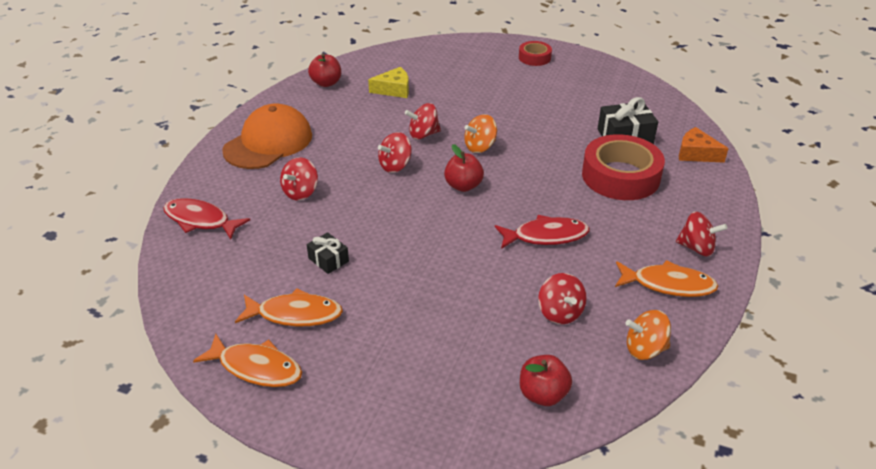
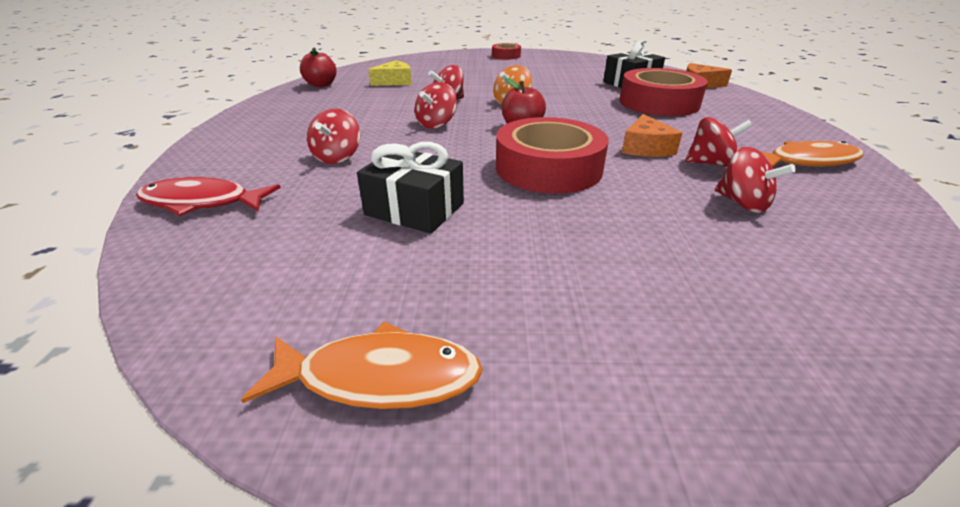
camera: 20 degrees left, 5 degrees down
(268, 143) = (275, 127): orange cap -> none
(295, 314) = (405, 279): orange fish -> none
(328, 260) = (414, 209): black gift -> black gift, size x1.70
(447, 241) = (548, 168): none -> red tape
(543, 394) = (843, 292): red apple -> none
(546, 236) = (645, 148): red fish -> orange cheese
(645, 349) = (873, 216): orange spinning top -> none
(696, 248) = (788, 134): red spinning top -> red spinning top (710, 163)

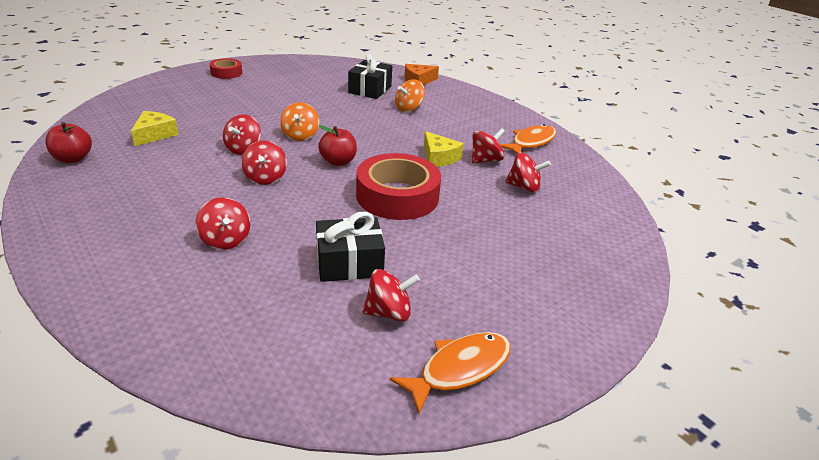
camera: 40 degrees left, 0 degrees up
(202, 202) = (170, 326): red fish -> none
(388, 270) = (389, 312): none -> red spinning top
(645, 148) = (439, 157): orange cheese -> yellow cheese
(658, 103) = (409, 108): red tape -> orange spinning top

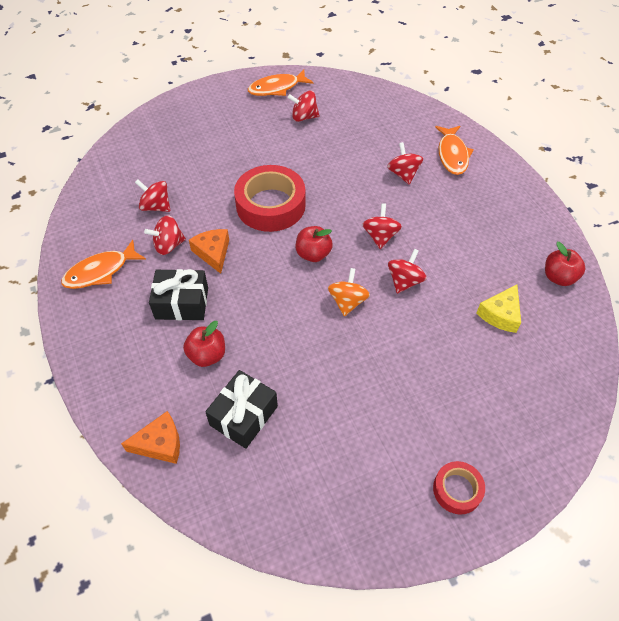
camera: 165 degrees left, 20 degrees up
(138, 272) = (452, 155): none -> orange fish
(349, 263) = (321, 149): black gift -> black gift (182, 303)
(409, 108) = (207, 355): orange spinning top -> red apple
(439, 157) = (213, 253): yellow cheese -> orange cheese

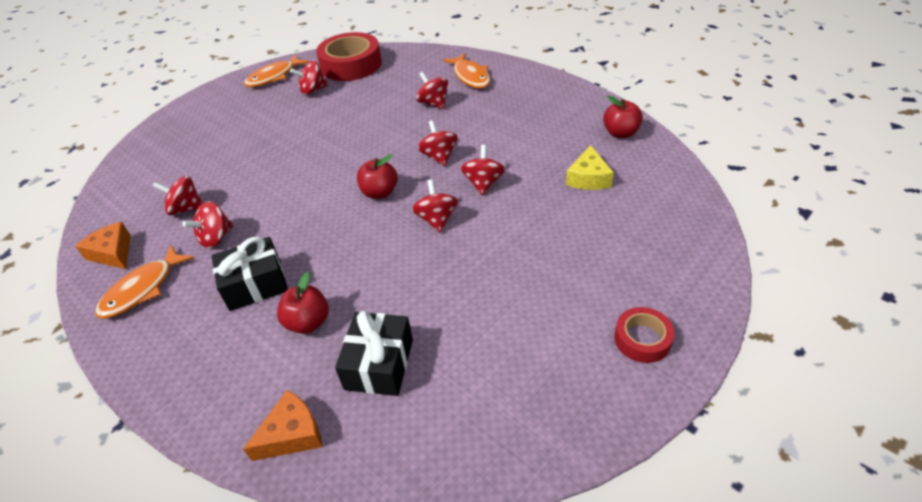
camera: 20 degrees left, 10 degrees down
(213, 253) = (270, 227): orange cheese -> orange cheese (113, 253)
(270, 205) = (314, 167): red tape -> red tape (351, 65)
(347, 302) = (436, 219): orange spinning top -> red spinning top

